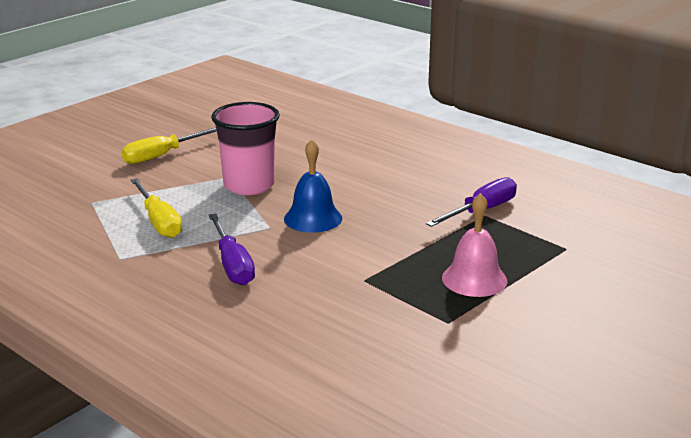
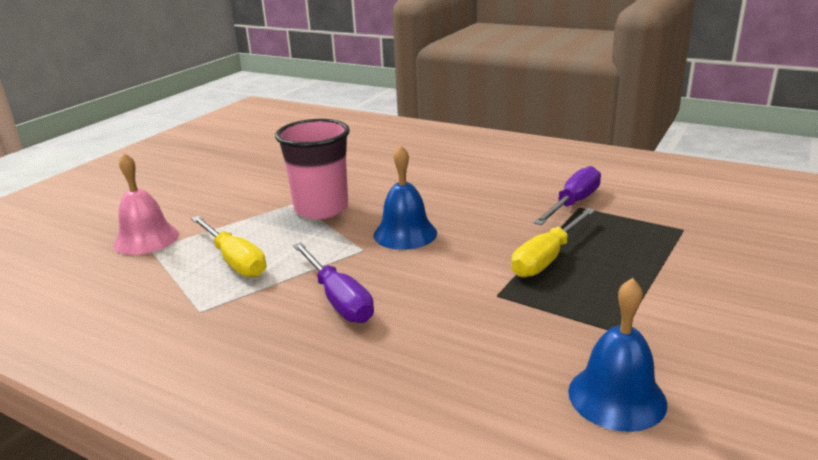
camera: 10 degrees left, 0 degrees up
(162, 155) = (217, 190): yellow screwdriver -> yellow screwdriver (547, 258)
(412, 364) = (617, 397): none -> blue bell
(474, 279) = (615, 276): pink bell -> pink bell (146, 239)

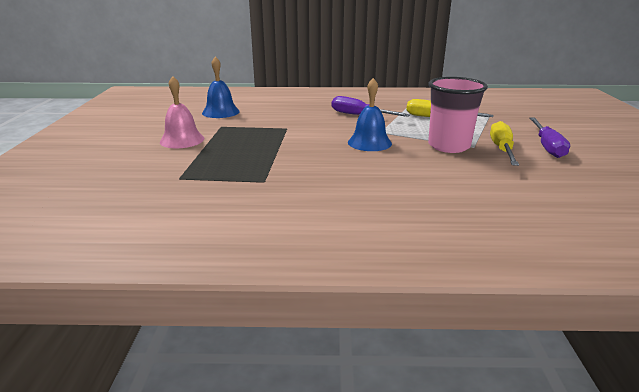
camera: 150 degrees right, 0 degrees up
(146, 239) = (504, 117): pink bell -> pink bell (182, 140)
(547, 258) = (270, 146): yellow screwdriver -> yellow screwdriver (501, 149)
(573, 203) = (270, 183): purple screwdriver -> purple screwdriver (547, 146)

